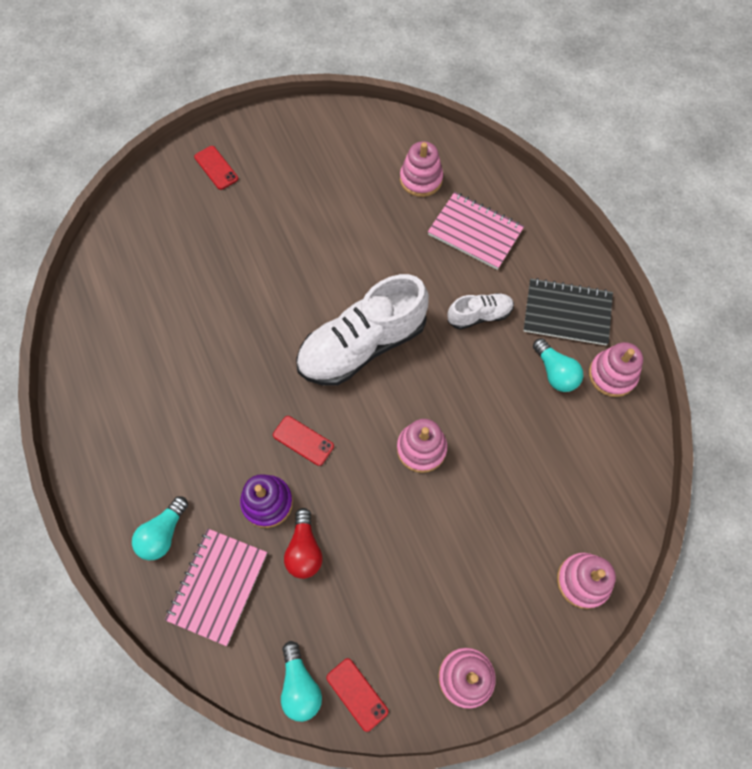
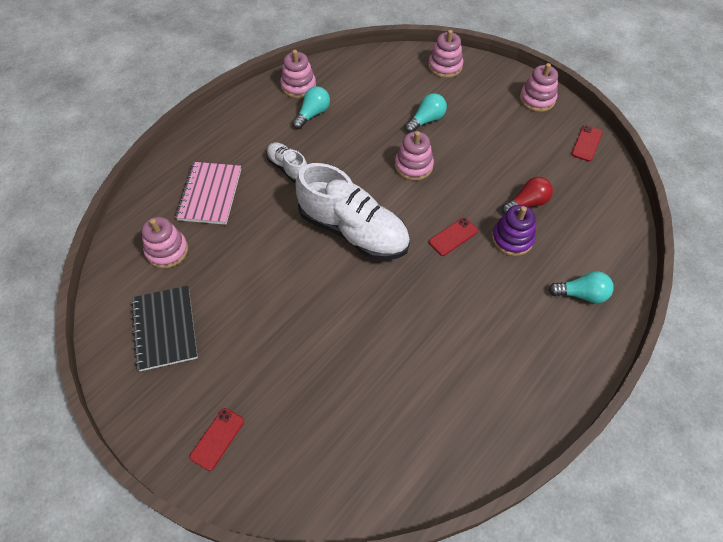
camera: 115 degrees left, 10 degrees down
(218, 586) = (587, 242): pink notebook -> none
(300, 685) = (605, 172): turquoise light bulb -> turquoise light bulb (426, 120)
(303, 440) = (453, 236): red phone -> red phone turned 45 degrees clockwise
(567, 313) = (260, 120): black notebook -> black notebook (165, 329)

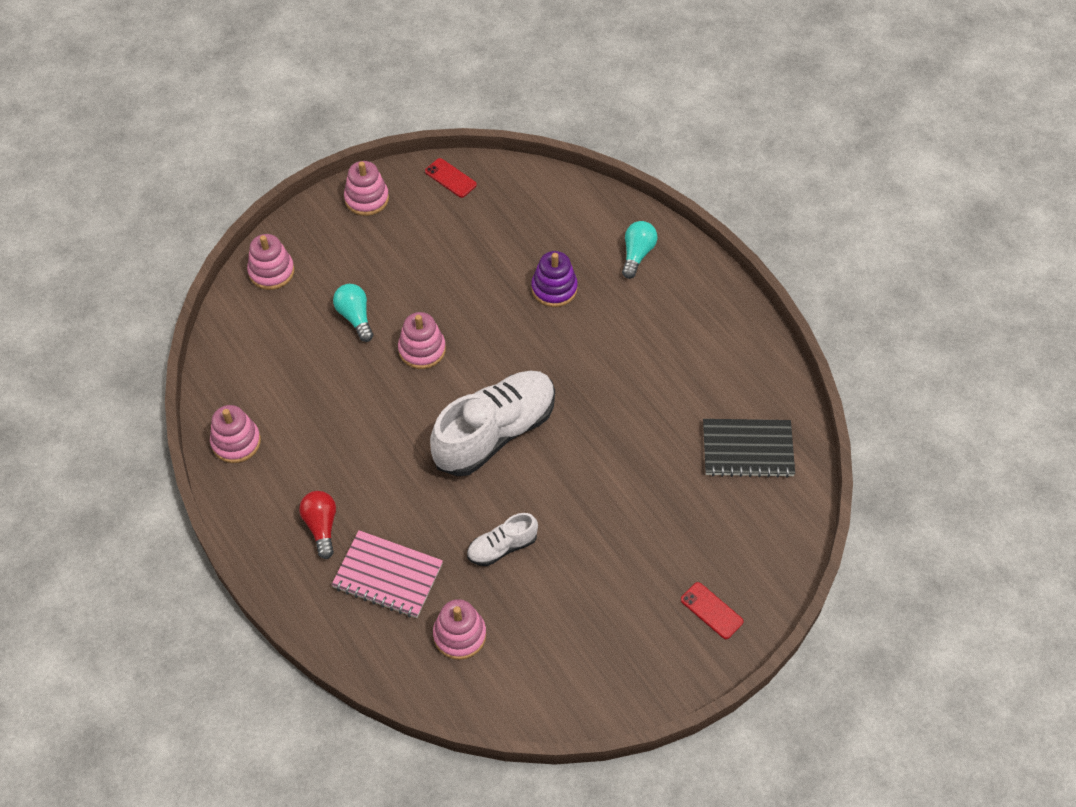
camera: 75 degrees left, 0 degrees up
(165, 329) = (569, 648): black notebook -> black notebook (747, 449)
(288, 168) = (376, 481): white shoe -> white shoe (502, 547)
(312, 114) = (295, 436): turquoise light bulb -> none
(453, 236) = (534, 340): red phone -> none
(527, 203) = (513, 260): red light bulb -> red light bulb (321, 526)

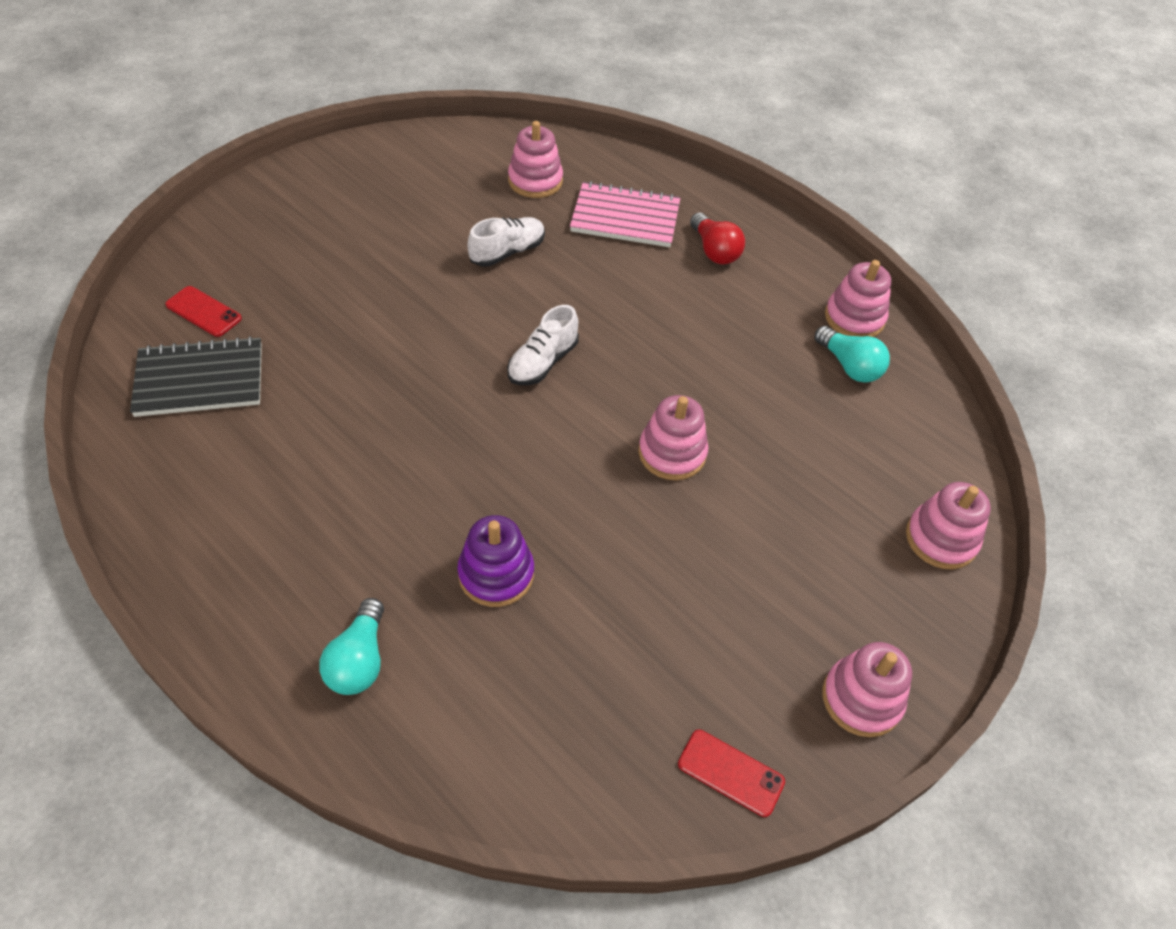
camera: 165 degrees right, 5 degrees down
(355, 317) = (784, 486): turquoise light bulb -> turquoise light bulb (849, 366)
(495, 433) = (542, 362): white shoe -> white shoe, size x0.49
(711, 610) = (265, 221): red phone -> red phone (203, 312)

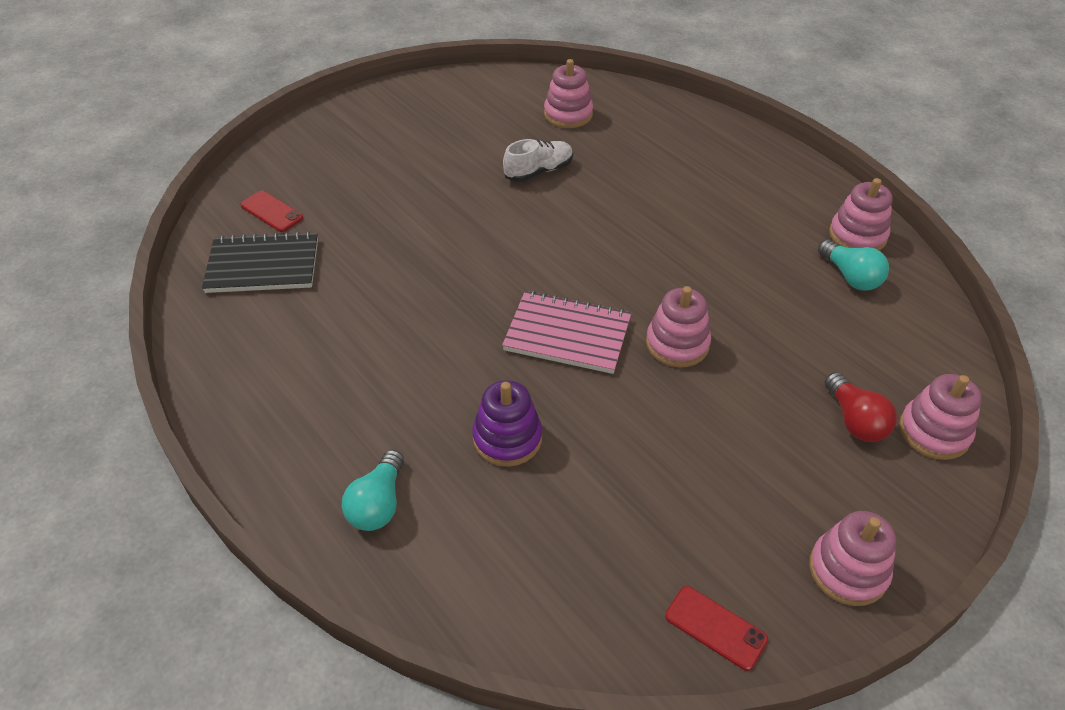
camera: 10 degrees right, 5 degrees down
(542, 362) = (563, 263): white shoe -> none
(625, 218) = (647, 146): pink notebook -> pink notebook (567, 334)
(714, 251) = (727, 175): red light bulb -> red light bulb (854, 420)

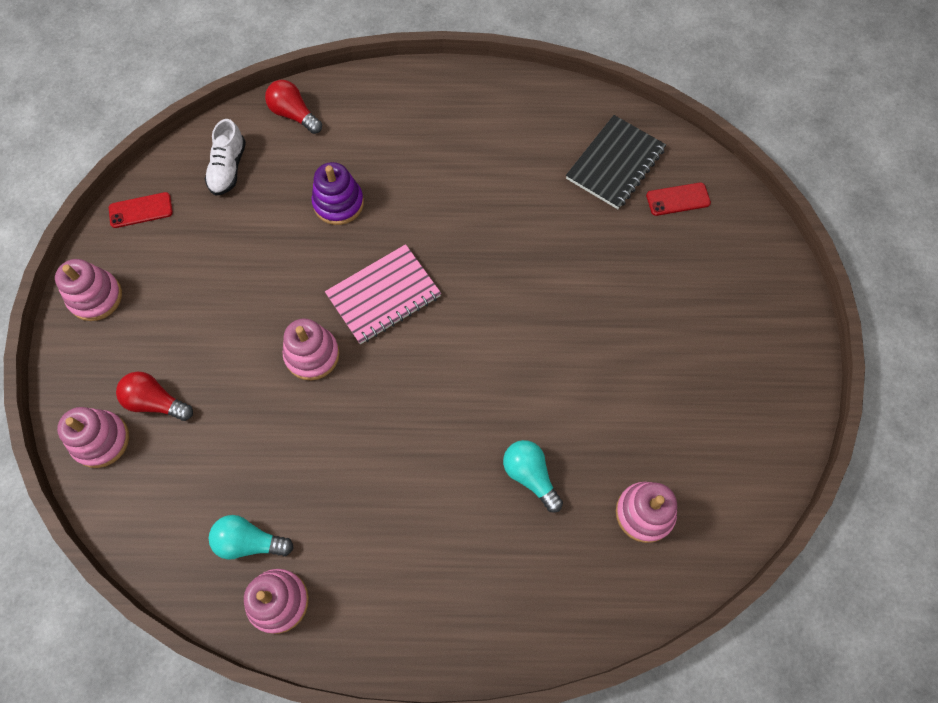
camera: 130 degrees right, 20 degrees up
(378, 504) = (358, 118): turquoise light bulb -> turquoise light bulb (530, 476)
(430, 575) = (294, 114): none -> red light bulb
(539, 171) = (577, 418): white shoe -> white shoe (228, 168)

